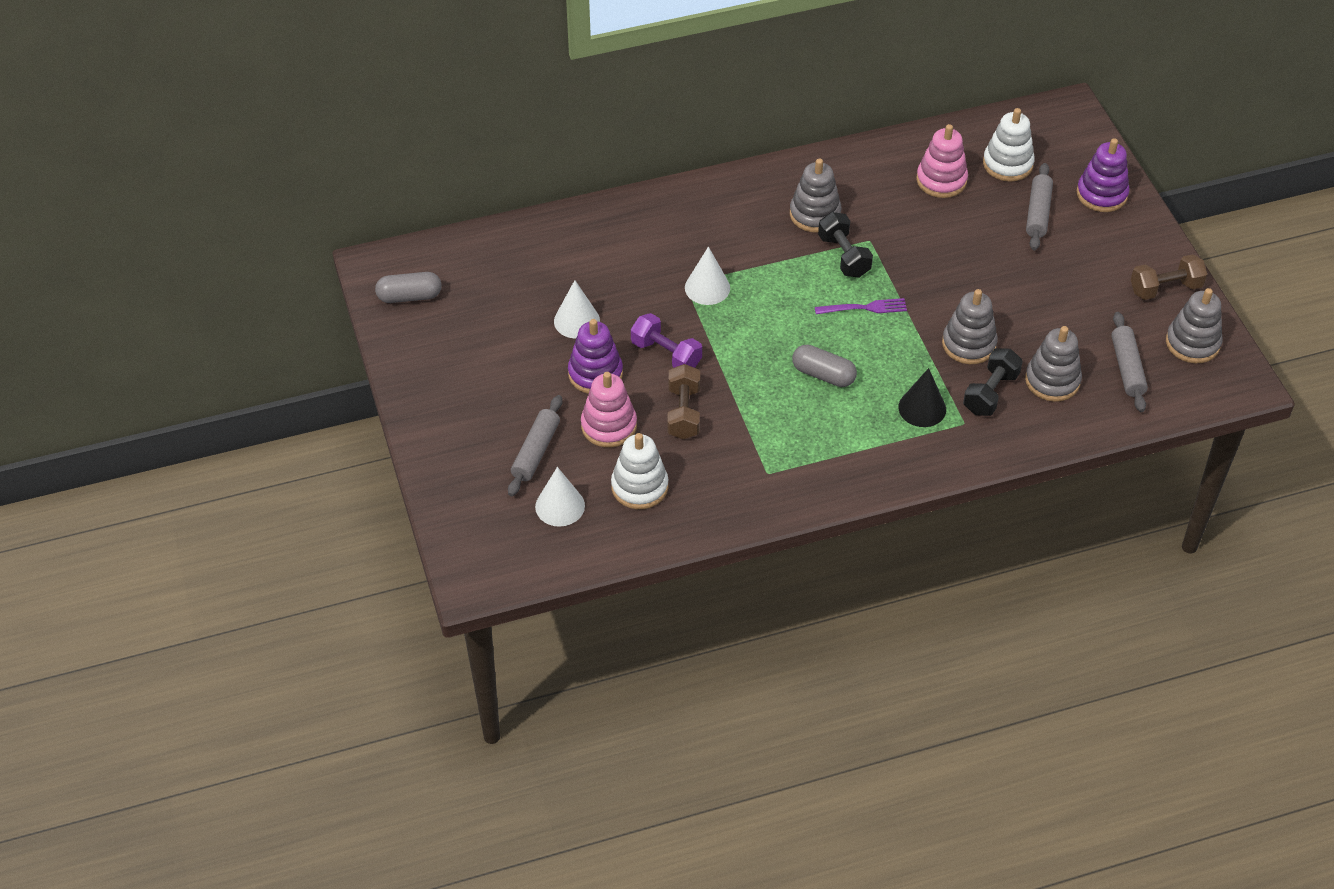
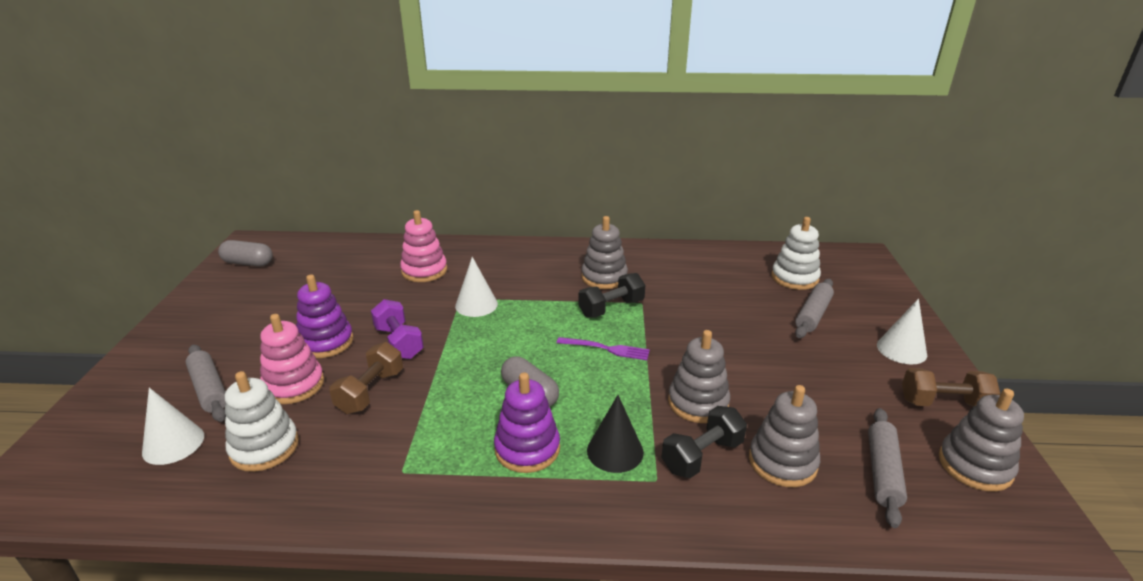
camera: 20 degrees right, 20 degrees down
(536, 451) = (209, 389): grey rolling pin -> grey rolling pin turned 75 degrees counterclockwise
(577, 321) = (350, 303): white cone -> white cone (901, 349)
(844, 256) = (611, 308): black dumbbell -> black dumbbell turned 60 degrees clockwise
(941, 180) = (728, 277): pink stacking toy -> pink stacking toy (424, 271)
(1101, 194) = (883, 314): purple stacking toy -> purple stacking toy (527, 449)

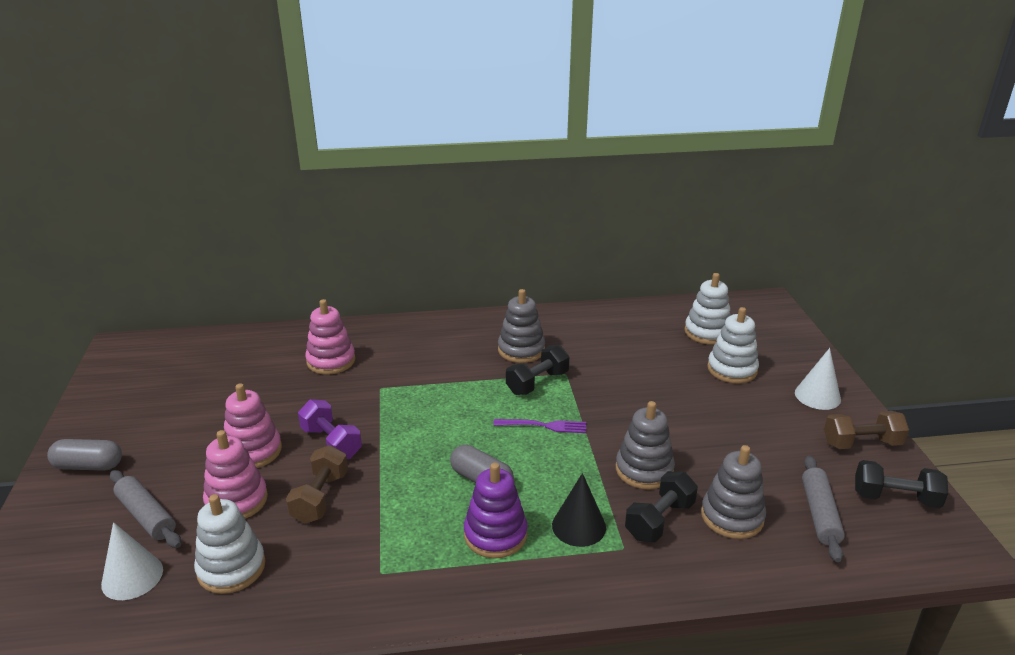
camera: 10 degrees left, 0 degrees up
(248, 263) = (130, 371): grey capsule -> grey capsule (89, 466)
(326, 342) = (253, 451): purple stacking toy -> pink stacking toy
(476, 305) = (399, 393): white cone -> none
(813, 315) = (732, 369): grey rolling pin -> white stacking toy
(975, 466) = (895, 498): grey stacking toy -> black dumbbell

